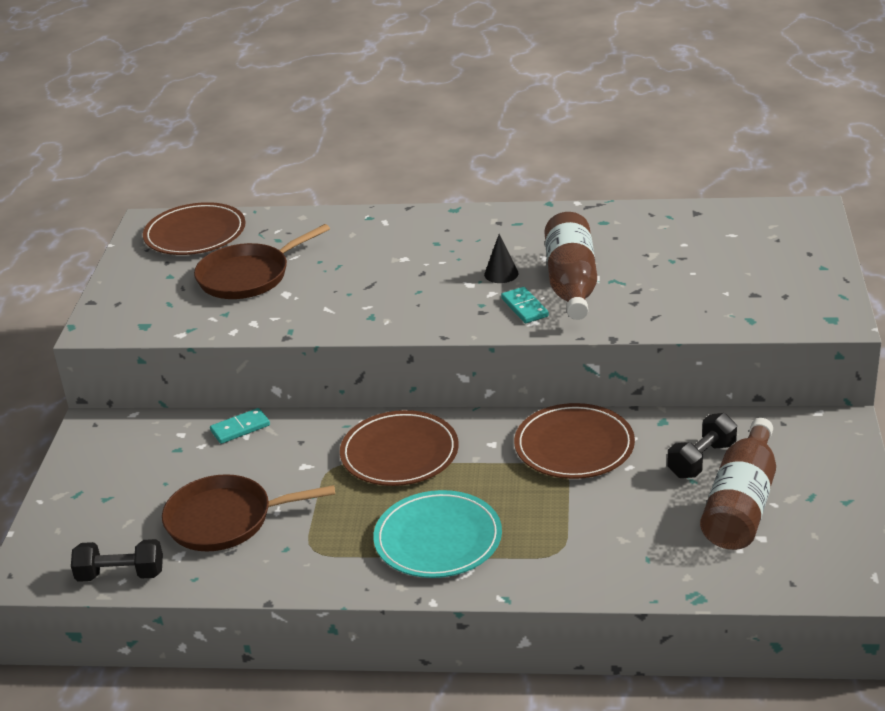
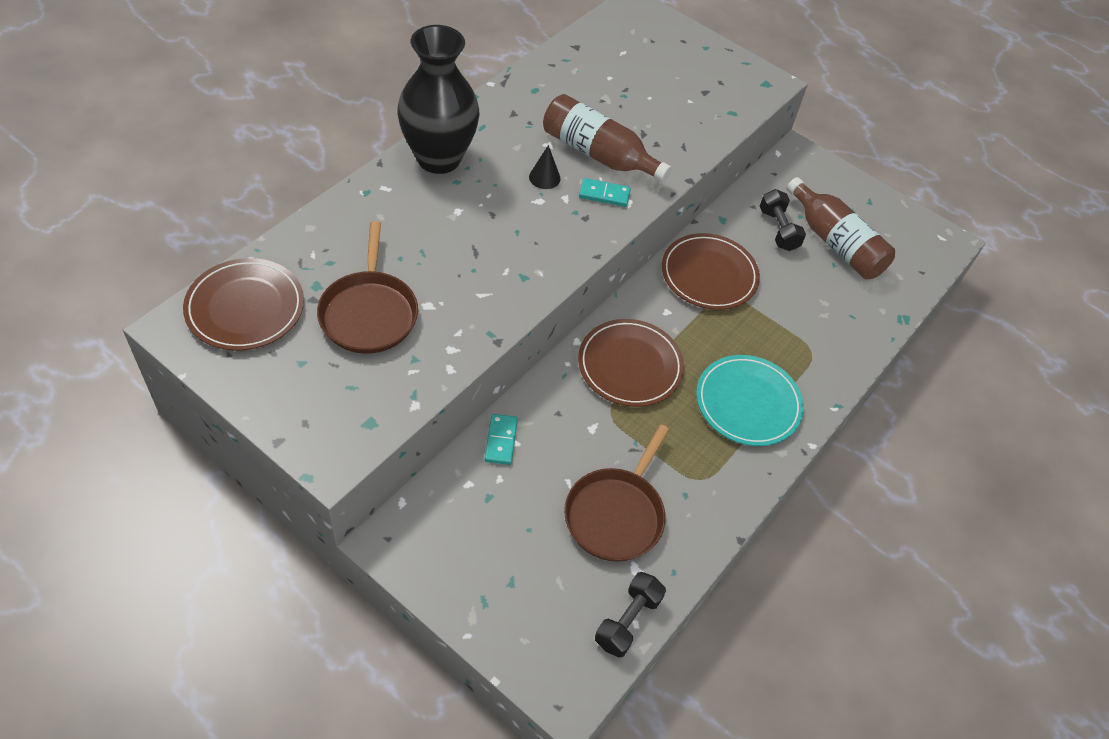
camera: 65 degrees left, 20 degrees up
(450, 225) = (439, 158): none -> black vase

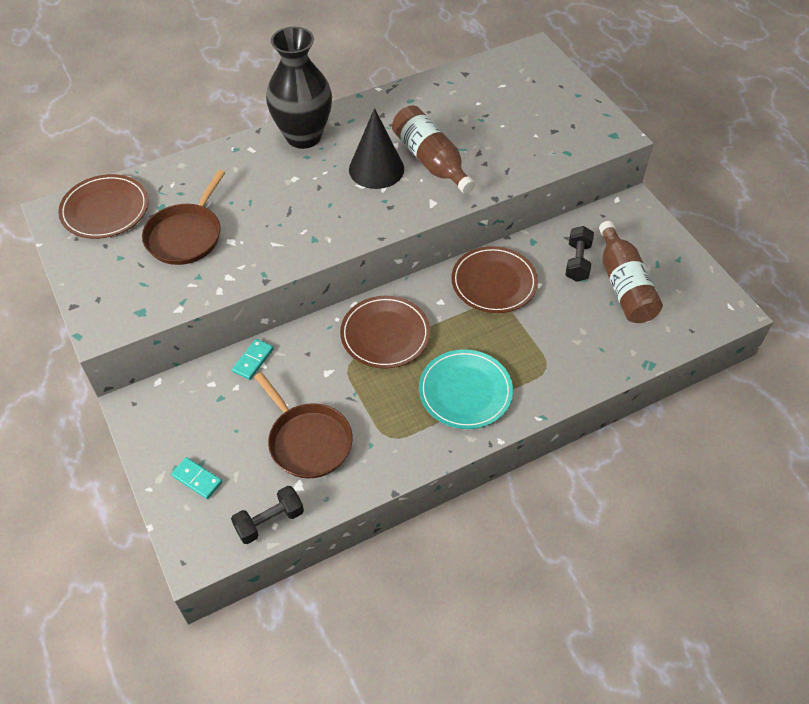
camera: 30 degrees right, 0 degrees up
(544, 177) = (376, 169): black cone -> black cone, size x2.11
(604, 194) = (416, 193): turquoise domino -> turquoise domino (197, 479)
(616, 514) = (307, 441): brown pan -> brown pan turned 90 degrees counterclockwise

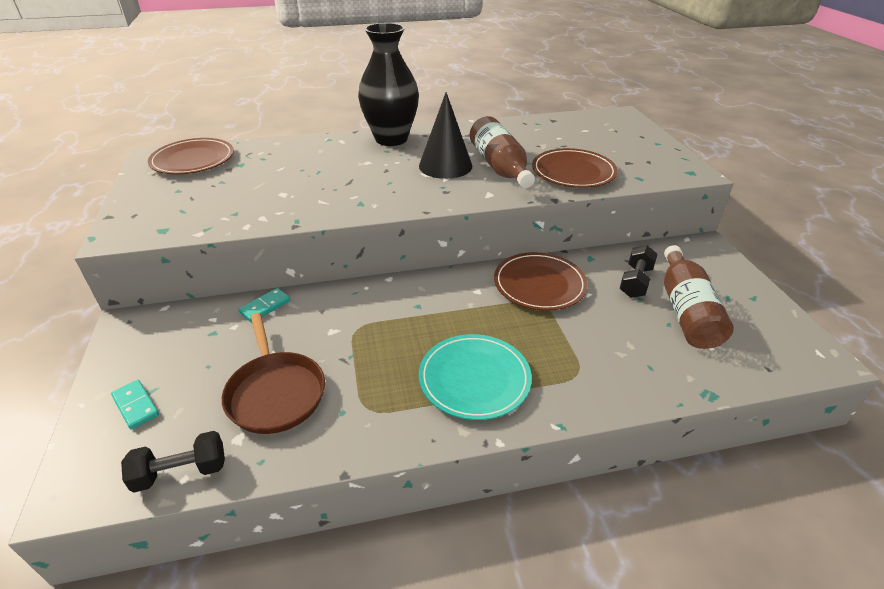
camera: 15 degrees right, 15 degrees down
(186, 235) = (246, 184): brown pan -> none
(385, 334) = (408, 309): brown plate -> brown plate (573, 172)

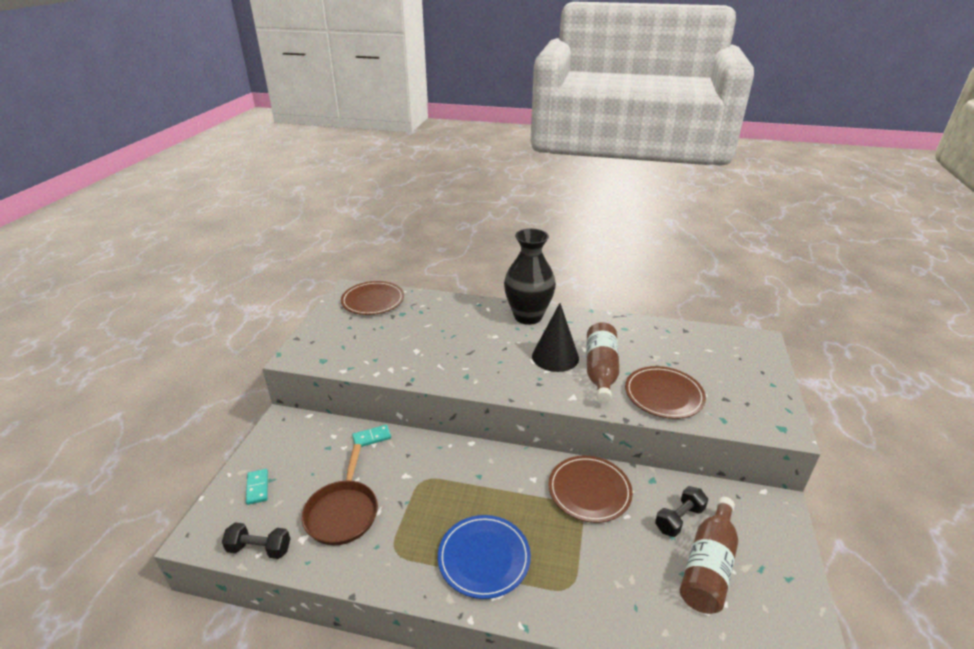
camera: 25 degrees right, 5 degrees down
(474, 379) = (484, 558): turquoise plate -> blue plate

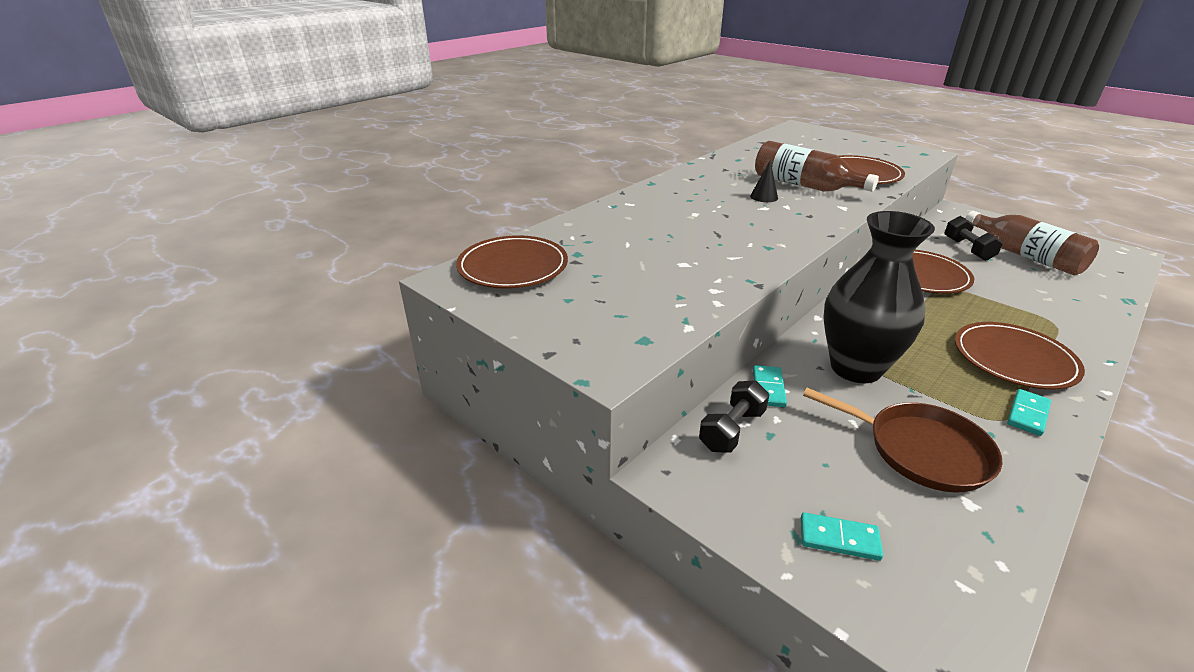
camera: 60 degrees left, 0 degrees up
(259, 549) = (990, 561): black dumbbell -> black dumbbell (732, 430)
(410, 566) = (1028, 414): none -> turquoise domino
(484, 558) = (1014, 359): blue plate -> brown plate
(528, 316) = (671, 189): black vase -> black vase (855, 368)
(555, 357) = (764, 197): black cone -> black cone, size x0.47

